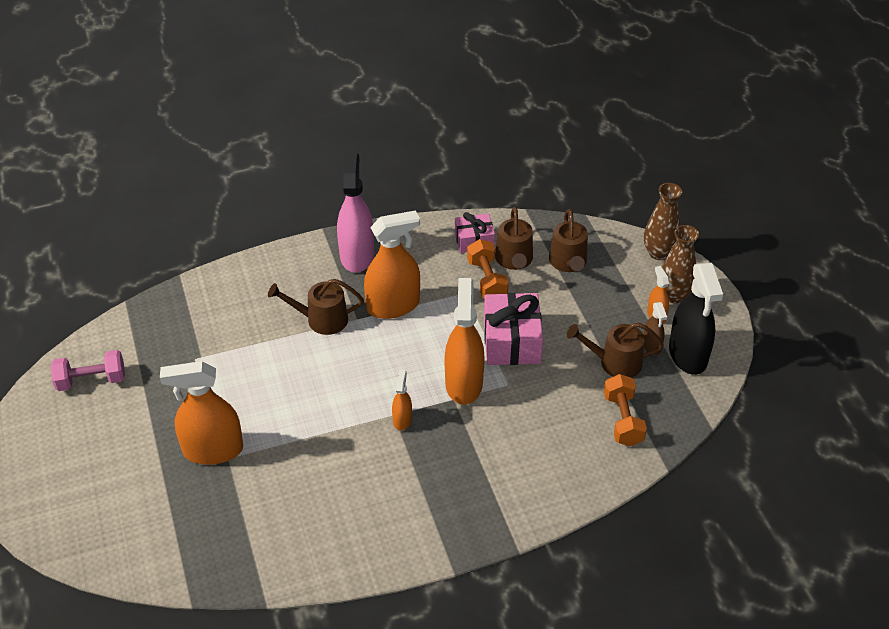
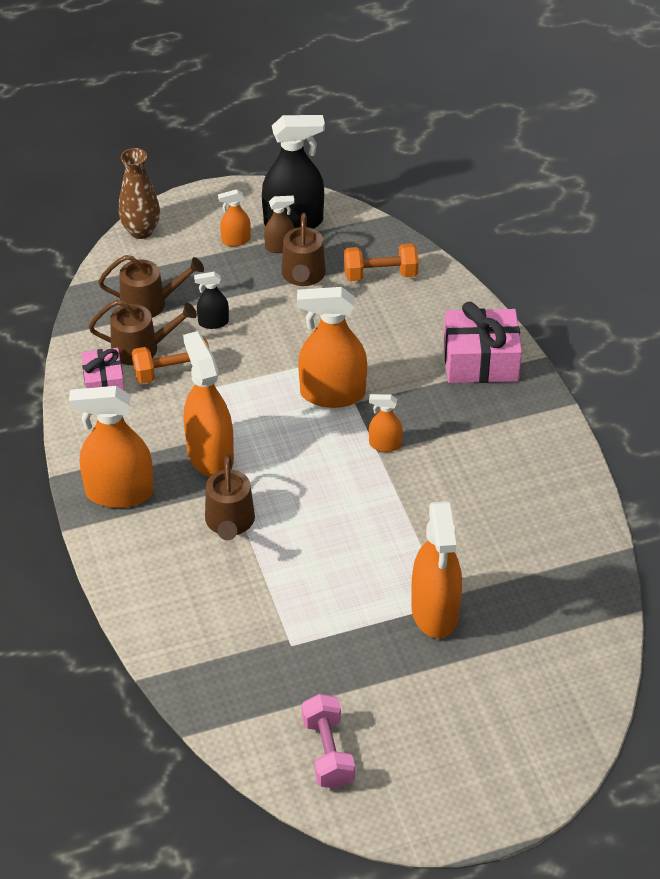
camera: 90 degrees left, 0 degrees up
(357, 255) = (119, 493): pink spray bottle -> orange spray bottle
(512, 341) = (270, 354): pink gift -> pink gift (480, 360)
(548, 303) = (213, 322): none -> black spray bottle
(674, 295) = (208, 225): brown vase -> none

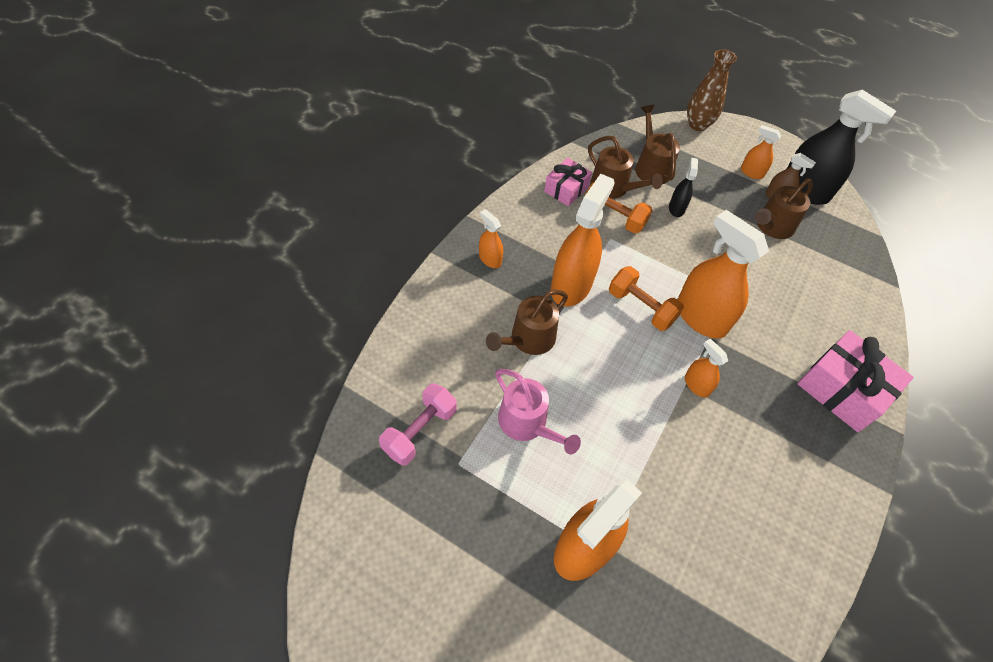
camera: 45 degrees right, 10 degrees up
(119, 493) = (490, 259): orange spray bottle -> orange spray bottle, size x0.49
(149, 303) = (651, 167): brown watering can -> brown watering can turned 150 degrees counterclockwise
(213, 322) = (676, 208): black spray bottle -> black spray bottle turned 60 degrees clockwise
(304, 577) = (527, 423): none -> pink watering can
(328, 752) = (377, 574): pink dumbbell -> pink dumbbell (420, 431)
(380, 275) = (830, 268): orange dumbbell -> orange dumbbell (641, 307)

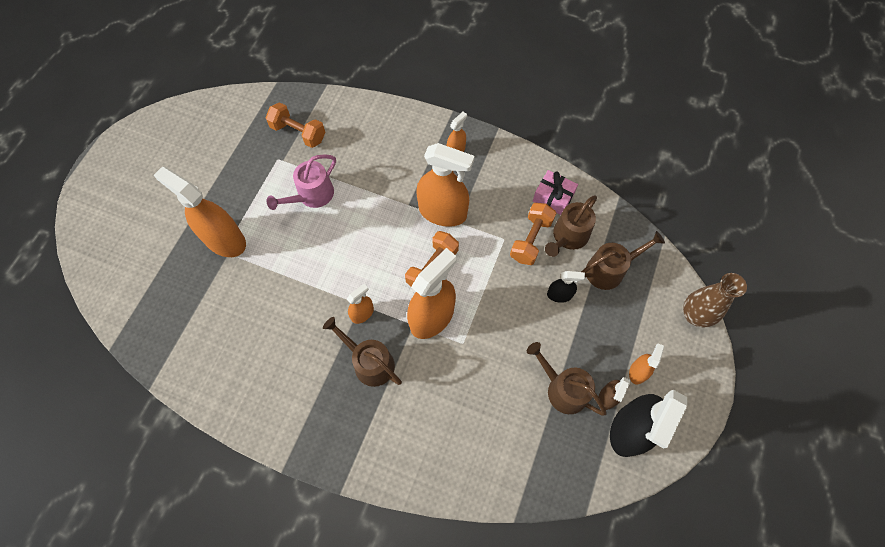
camera: 85 degrees right, 10 degrees up
(420, 431) = (298, 133): pink dumbbell -> orange dumbbell
(528, 339) = (384, 187): brown watering can -> brown watering can (369, 362)
(842, 390) = (377, 440): pink gift -> none

